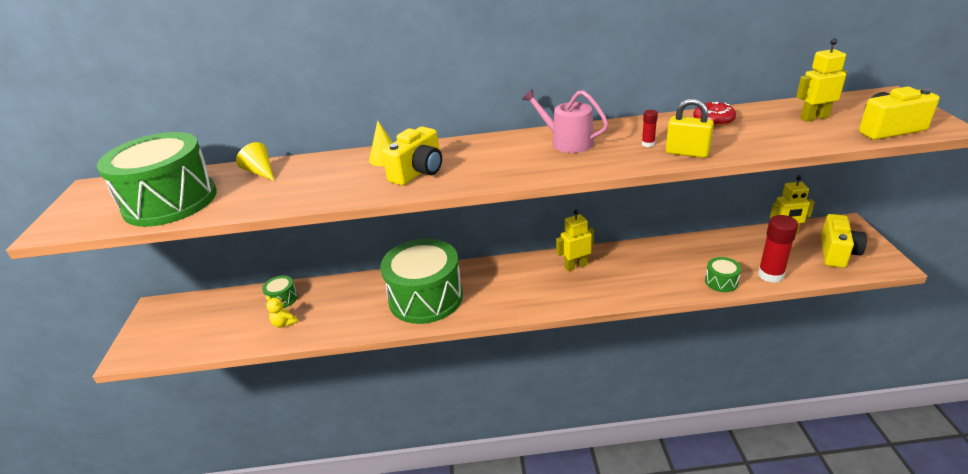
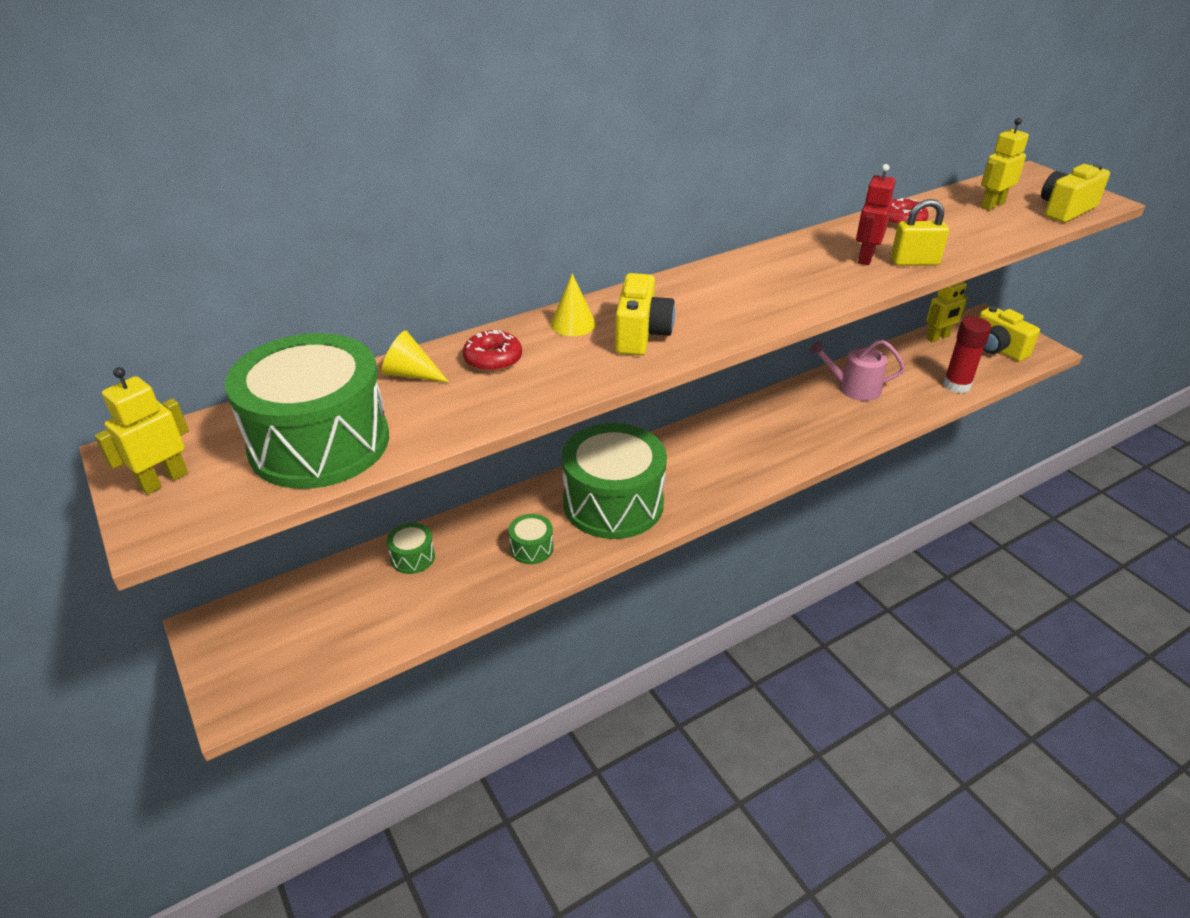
camera: 30 degrees left, 5 degrees up
(284, 323) = (448, 588): yellow teddy bear -> none
(313, 172) = (493, 359): none -> red donut
(567, 142) = (776, 268): pink watering can -> pink watering can (853, 388)
(575, 266) = (758, 421): yellow robot -> yellow robot (163, 480)
(648, 144) = (865, 257): red glue stick -> red robot
(721, 282) = (917, 403): green drum -> green drum (531, 548)
(837, 253) = (997, 349): yellow camera -> yellow camera turned 150 degrees clockwise

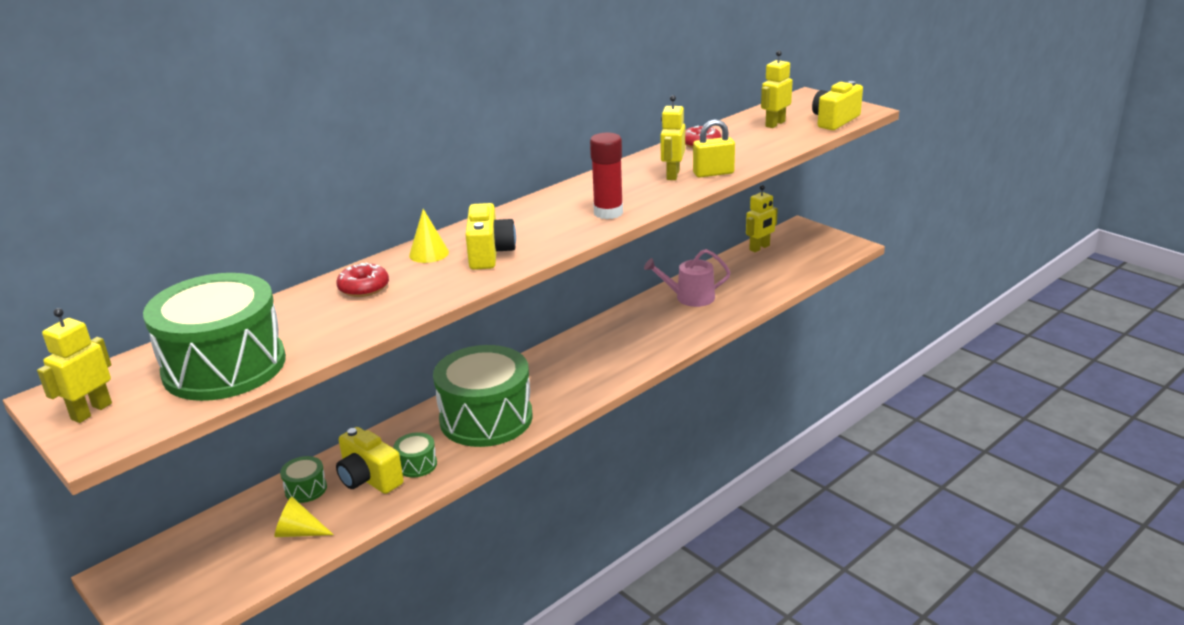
camera: 10 degrees left, 10 degrees down
(411, 374) = (293, 307): yellow cone -> yellow cone (299, 532)
(865, 257) = (672, 175): red robot -> yellow robot
(956, 385) = (779, 283): red glue stick -> red glue stick (608, 213)
(997, 349) = (812, 250): yellow camera -> yellow camera (369, 479)

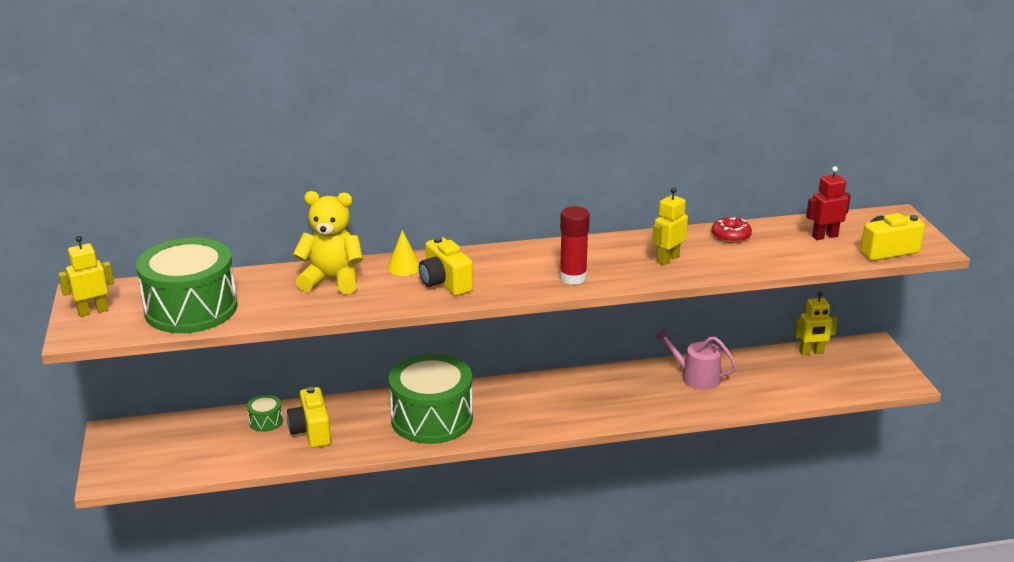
camera: 30 degrees right, 0 degrees up
(299, 532) = (235, 451): yellow cone -> none
(364, 288) = (332, 280): red donut -> yellow teddy bear
(417, 464) = (351, 434): green drum -> none
(489, 254) = (445, 283): yellow camera -> yellow camera turned 120 degrees clockwise
(713, 173) = (704, 269): yellow padlock -> none
(775, 124) = (824, 236): yellow robot -> red robot

